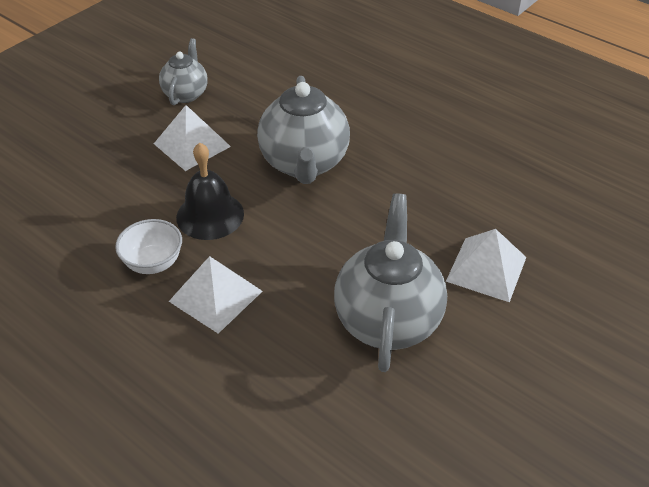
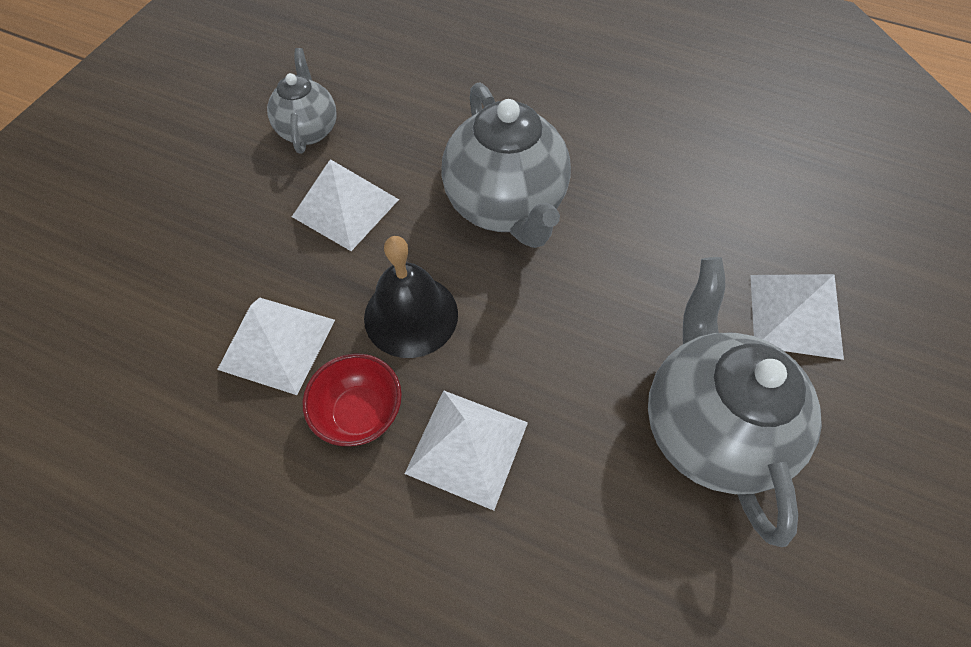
camera: 15 degrees left, 15 degrees up
(115, 214) = (277, 344): none -> white pyramid
(153, 263) = (360, 413): white bowl -> red bowl

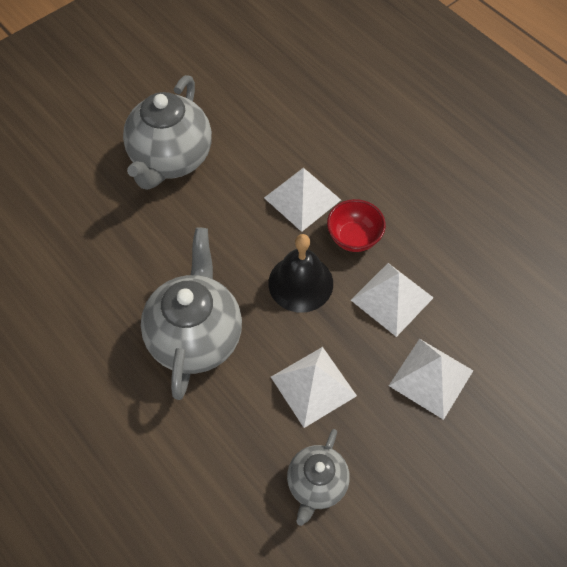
camera: 155 degrees left, 0 degrees up
(795, 315) = (73, 190): white pyramid -> white pyramid (431, 378)

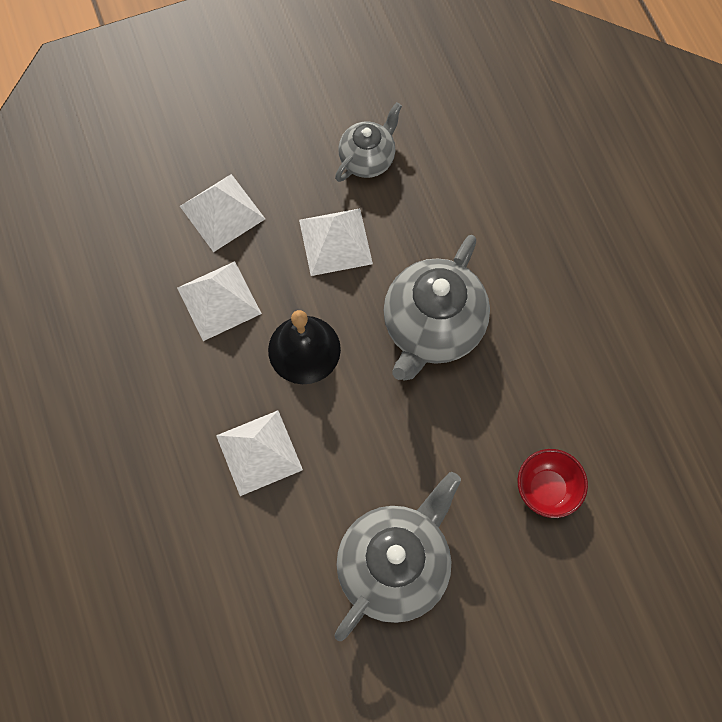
camera: 160 degrees left, 10 degrees up
(354, 238) = (224, 382): red bowl -> red bowl (547, 489)

